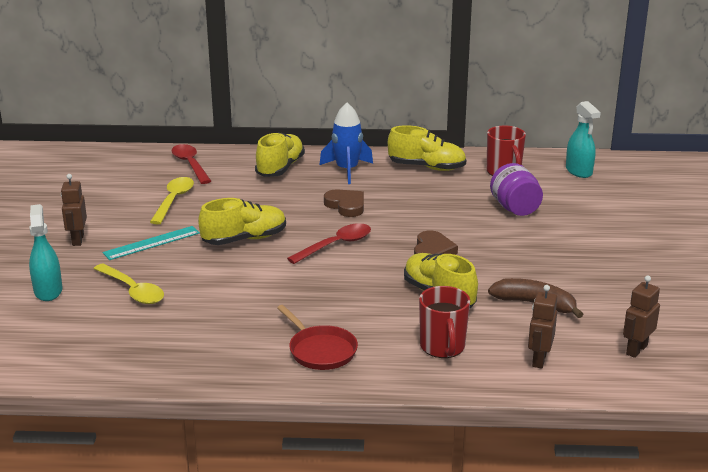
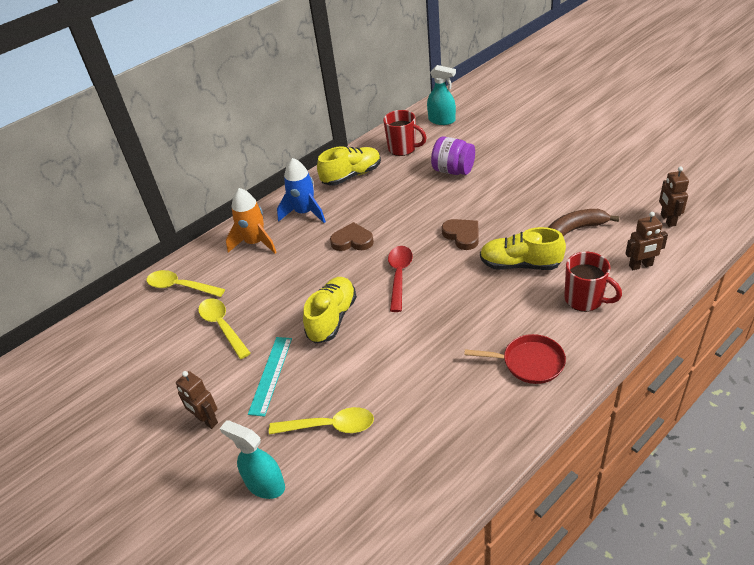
camera: 40 degrees left, 15 degrees up
(190, 164) = (180, 287): red spoon -> yellow spoon
(280, 168) = (255, 243): yellow shoe -> orange rocket
(539, 360) = (641, 265): brown robot -> brown robot turned 75 degrees counterclockwise

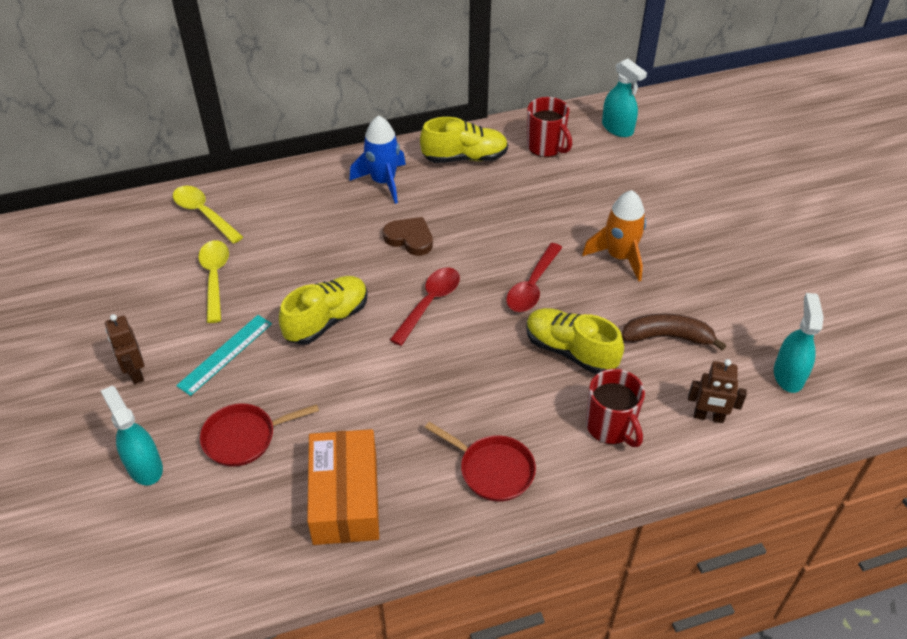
camera: 20 degrees right, 5 degrees up
(255, 243) = (309, 196): orange rocket -> orange rocket (619, 257)
(330, 426) = (244, 437): yellow spoon -> red pan
(439, 431) = (345, 497): none -> orange box
(453, 170) = (582, 200): purple jar -> none
(462, 235) = (532, 286): brown heart -> red spoon
(667, 220) = (788, 375): brown robot -> turquoise spray bottle

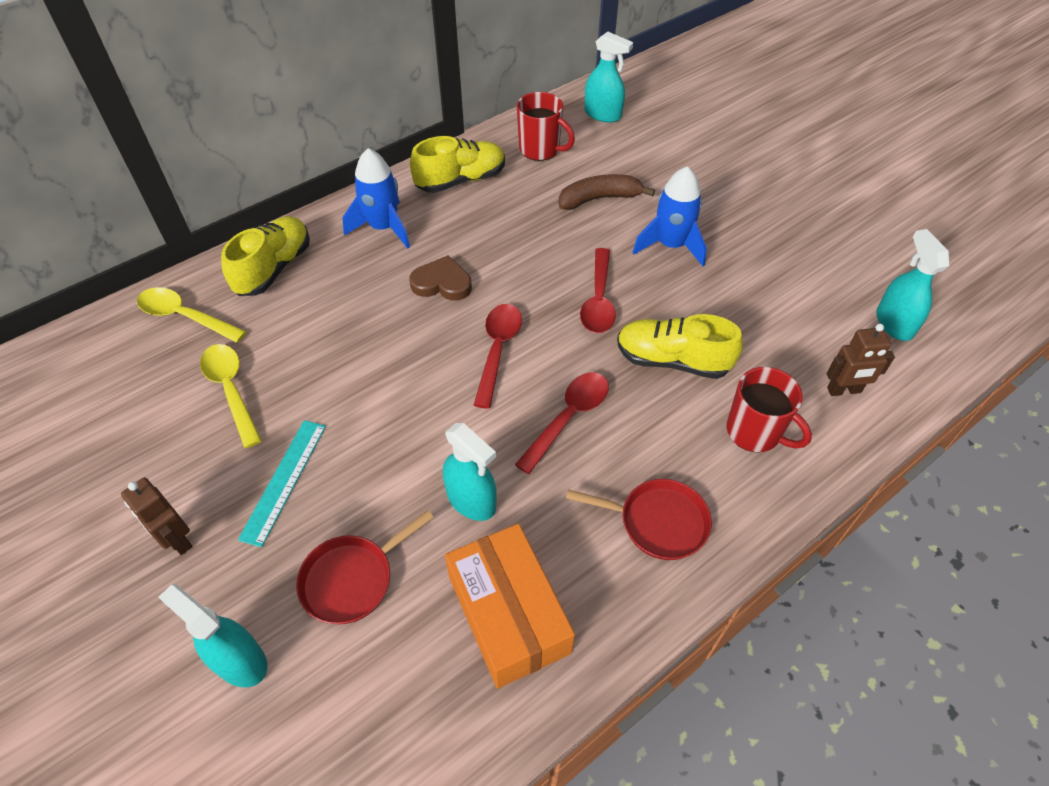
camera: 20 degrees left, 5 degrees up
(327, 320) = (390, 403): yellow shoe -> yellow shoe (274, 268)
(356, 409) = (471, 500): none -> turquoise spray bottle
(461, 371) = (568, 417): none -> red spoon
(619, 257) = (671, 245): orange rocket -> blue rocket
(667, 337) = (761, 317): brown banana -> brown banana (599, 198)

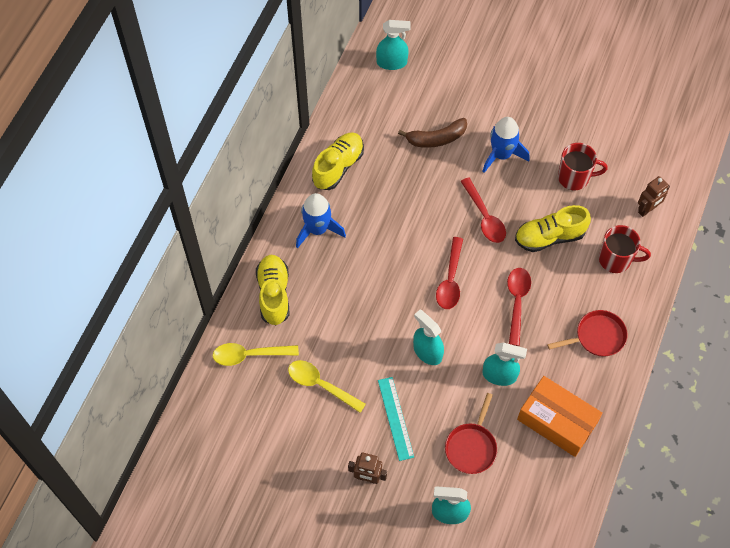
camera: 30 degrees left, 10 degrees up
(442, 283) = (385, 252): brown heart -> none
(497, 350) = (450, 280): red spoon -> red spoon turned 150 degrees counterclockwise
(540, 149) = (371, 115): red mug -> red mug (574, 177)
(599, 198) = (436, 138): brown banana -> brown banana turned 150 degrees counterclockwise
(894, 323) = (652, 150): turquoise spray bottle -> turquoise spray bottle (427, 352)

